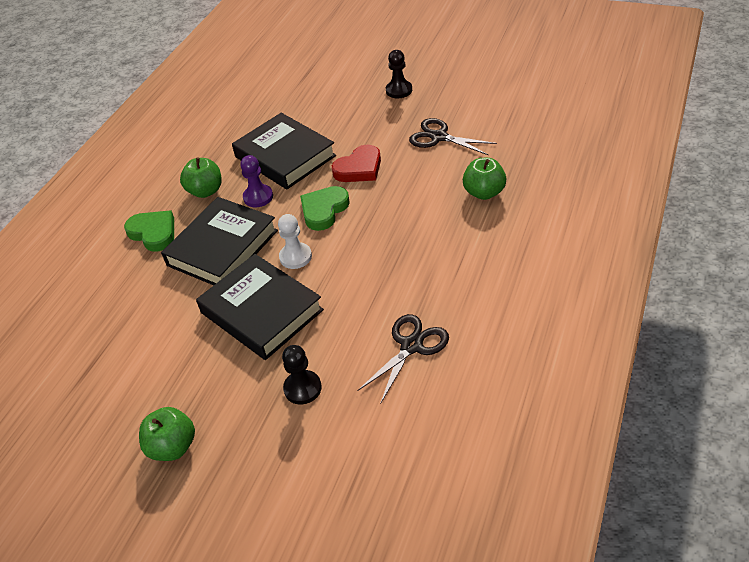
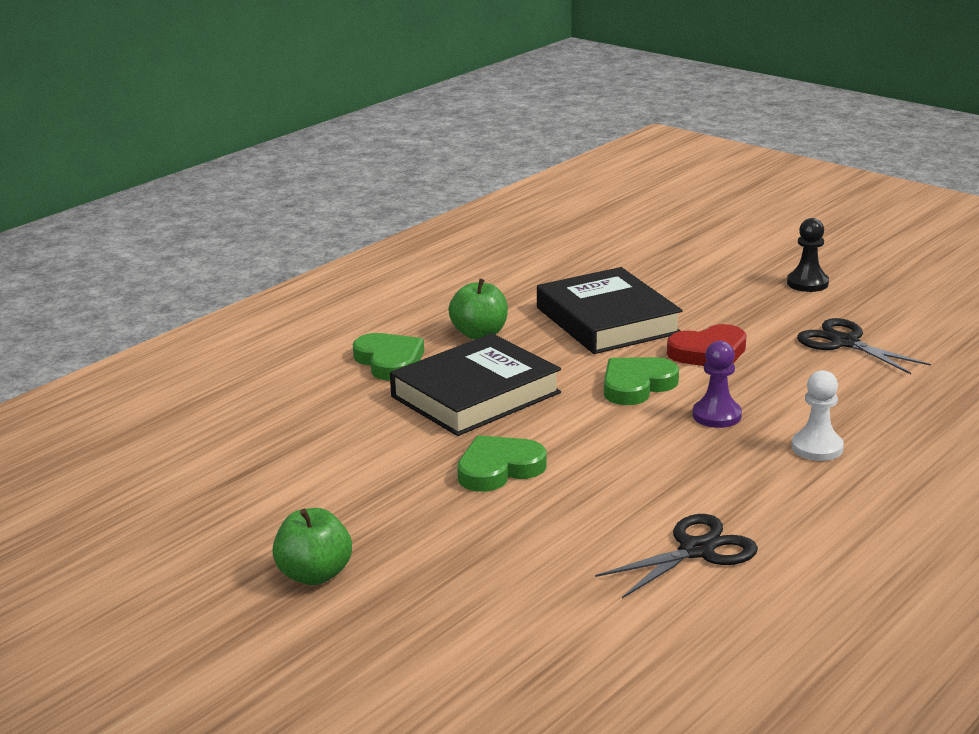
camera: 15 degrees right, 20 degrees down
(258, 197) = (549, 354): purple pawn -> purple pawn (716, 415)
(261, 311) = (499, 469): black book -> green heart
(295, 257) = (573, 424): white pawn -> white pawn (817, 448)
(302, 388) = (519, 558): black pawn -> none
(484, 192) = (885, 414): green apple -> none

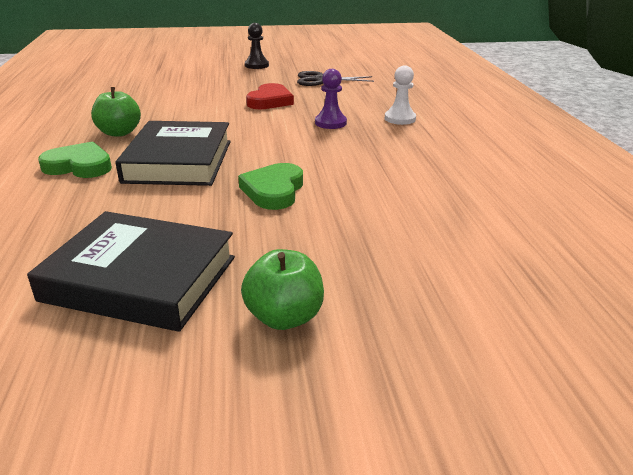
camera: 50 degrees left, 5 degrees up
(607, 320) = (187, 104): black book -> black book (140, 278)
(636, 385) = (264, 125): green heart -> none
(696, 550) = (454, 180): black scissors -> none

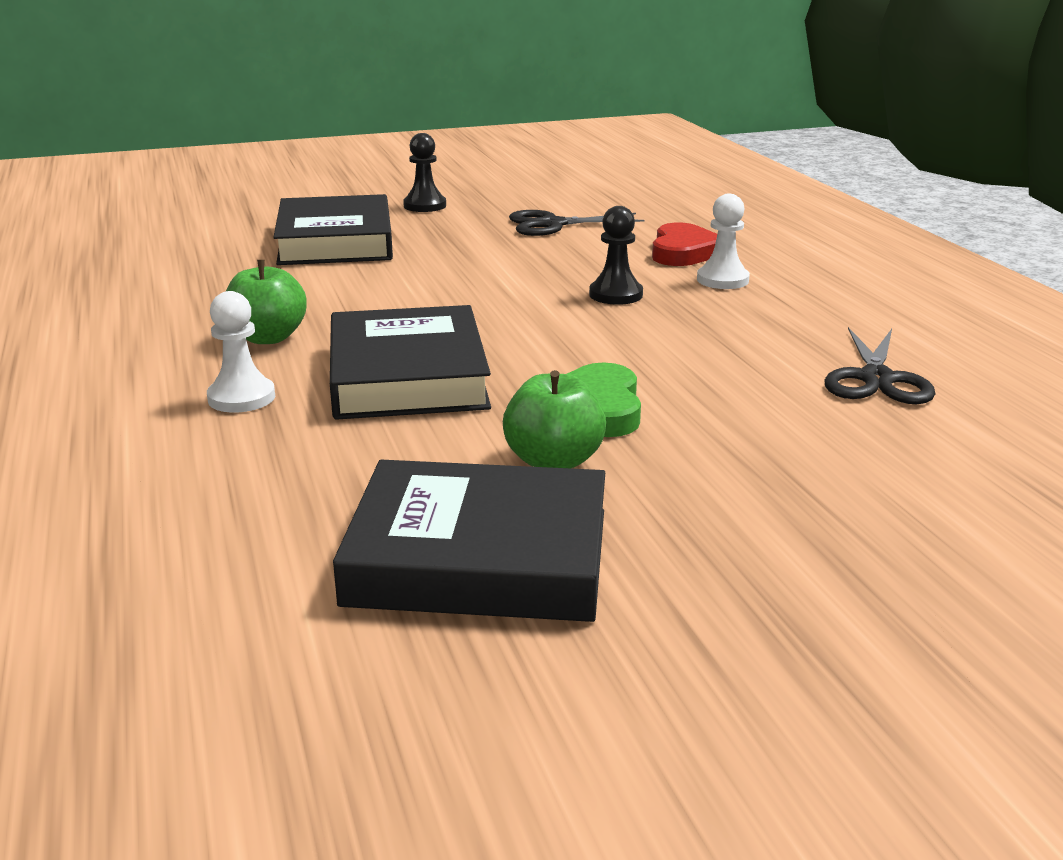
camera: 10 degrees left, 5 degrees down
(79, 166) = (241, 398): green heart -> white pawn
(194, 82) = (335, 241): none -> black book
(270, 101) = (491, 266): red heart -> red heart (684, 252)
(284, 317) = (734, 585): green apple -> green apple (553, 461)
(330, 123) = (615, 295): purple pawn -> black pawn
(459, 188) = (876, 379): none -> black scissors

